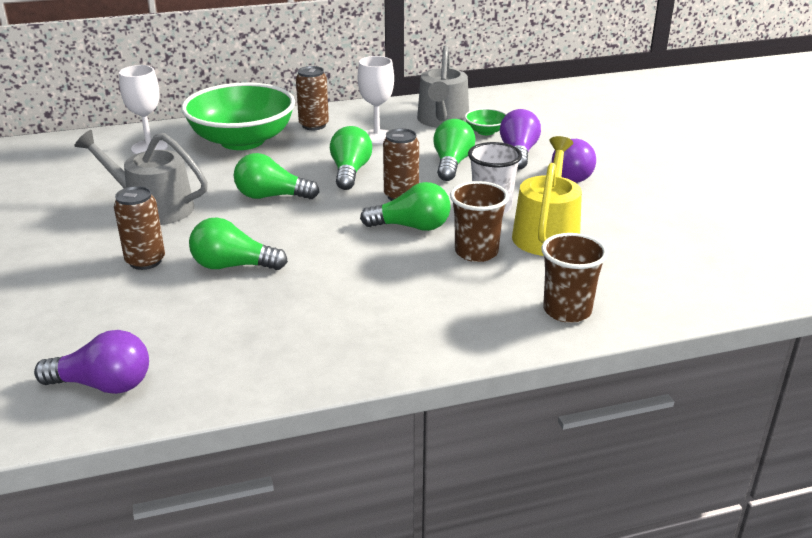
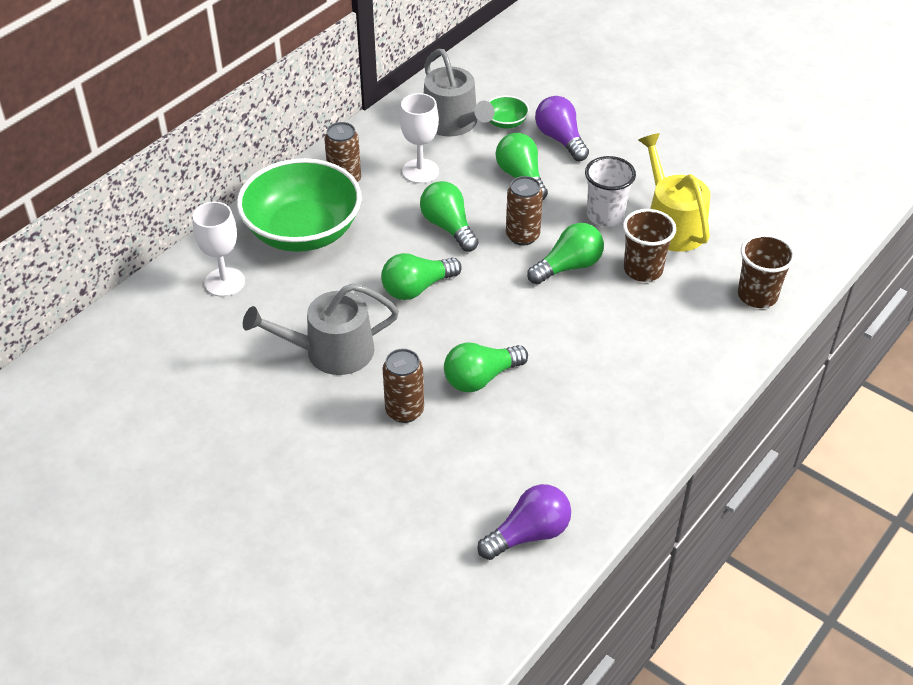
camera: 35 degrees left, 15 degrees up
(572, 174) = (627, 147): purple light bulb -> none

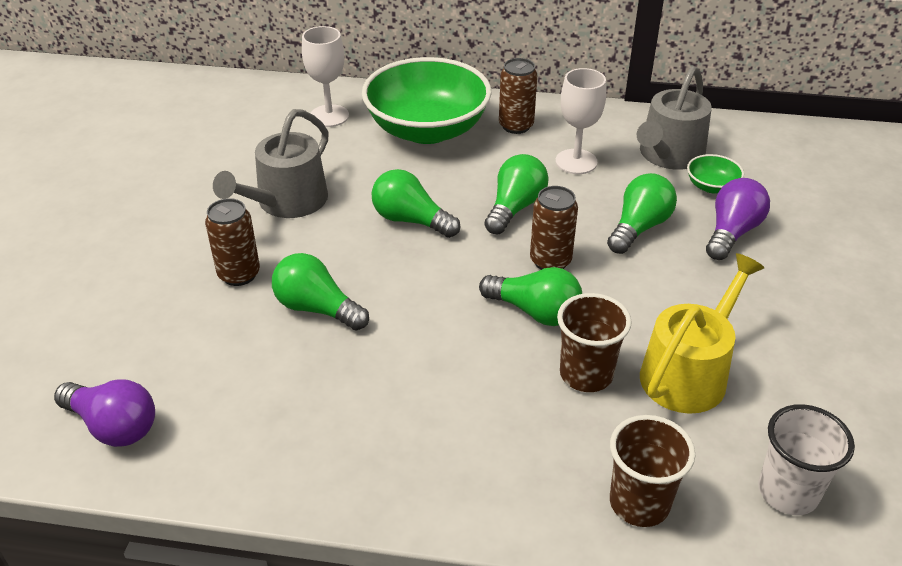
camera: 60 degrees right, 5 degrees down
(331, 351) = (286, 202): grey watering can -> grey watering can turned 105 degrees counterclockwise
(605, 216) = (645, 311): white cup -> white cup (788, 492)

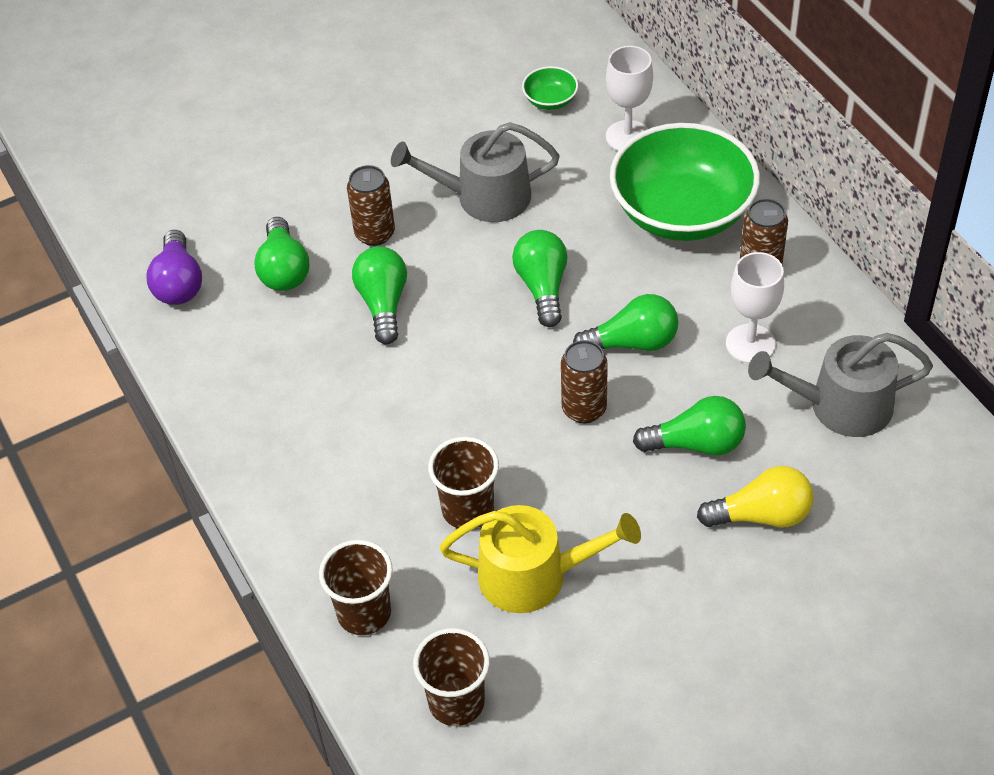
camera: 55 degrees right, 10 degrees up
(535, 312) = (509, 436): green light bulb -> green light bulb (284, 270)
(711, 186) = (822, 465): green bowl -> green bowl (550, 100)
(731, 232) = (761, 515): purple light bulb -> yellow light bulb
(788, 492) = (456, 702): white cup -> brown cup

